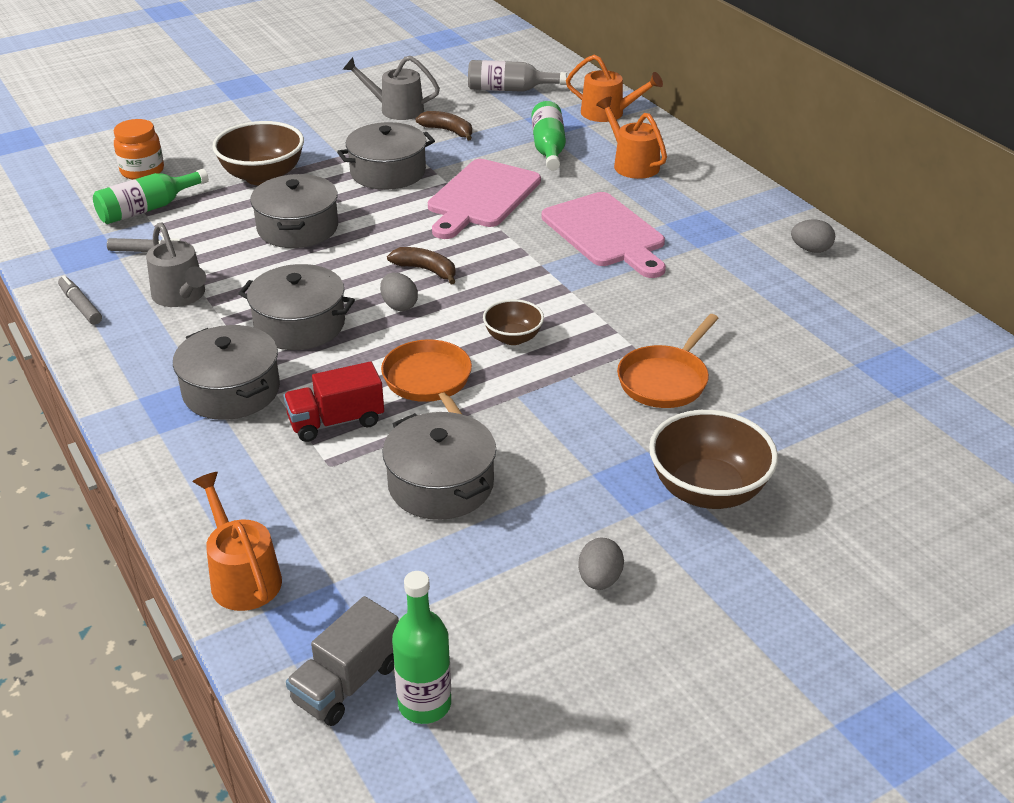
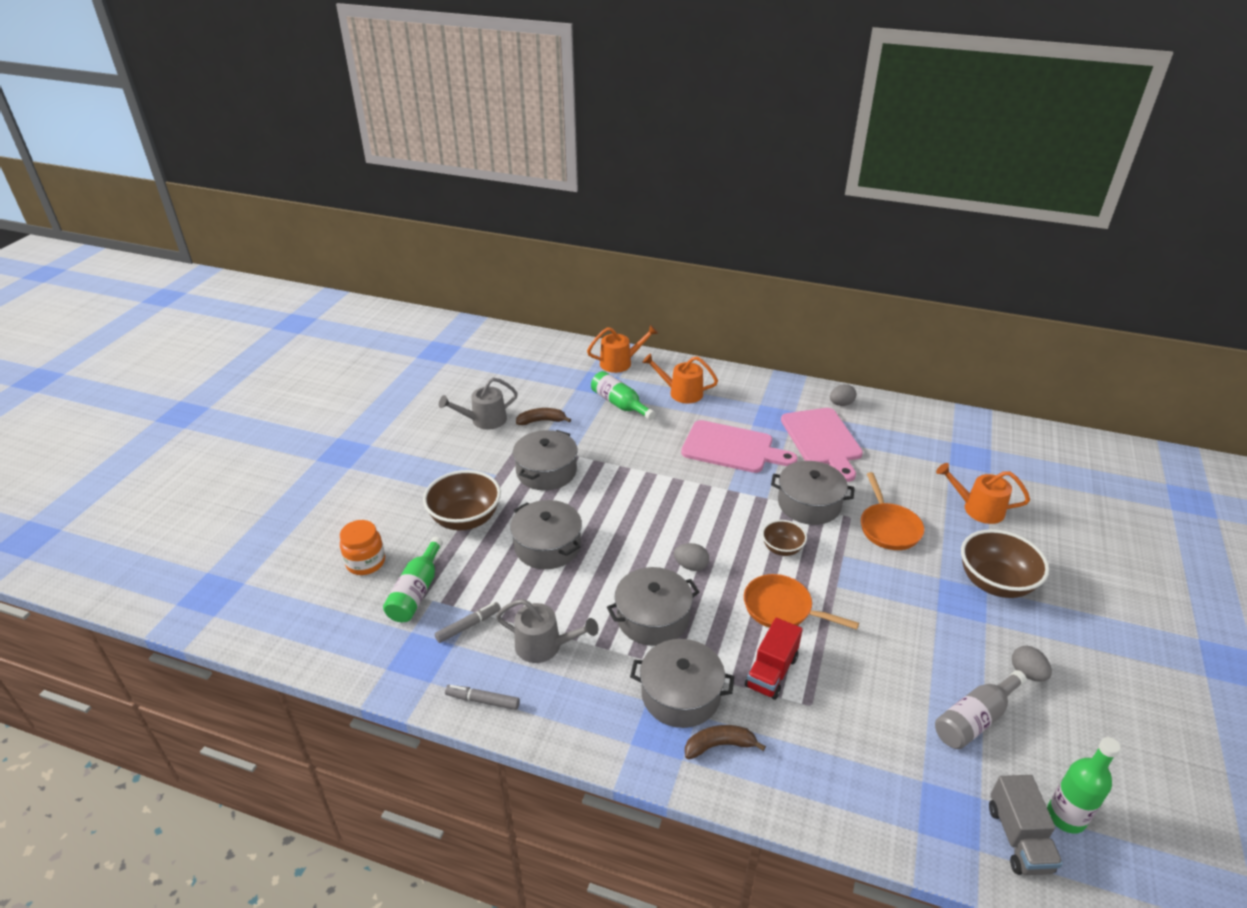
camera: 40 degrees left, 0 degrees up
(242, 577) = (875, 819): orange watering can -> orange watering can (978, 509)
(426, 270) = (671, 531): brown banana -> brown banana (719, 745)
(441, 484) = (881, 672): grey pot -> grey pot (809, 504)
(481, 197) = (630, 460): pink cutting board -> pink cutting board (822, 440)
(509, 89) = (537, 372): grey bottle -> grey bottle (974, 719)

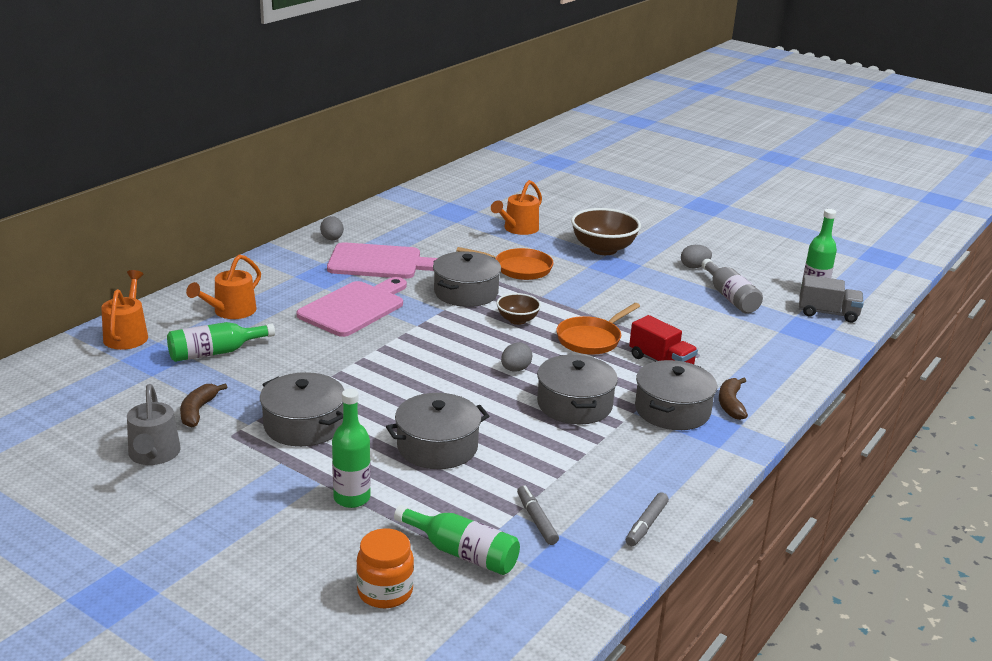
camera: 75 degrees left, 10 degrees down
(465, 519) = (352, 498): brown bowl -> green bottle
(544, 646) = (586, 474): grey watering can -> none

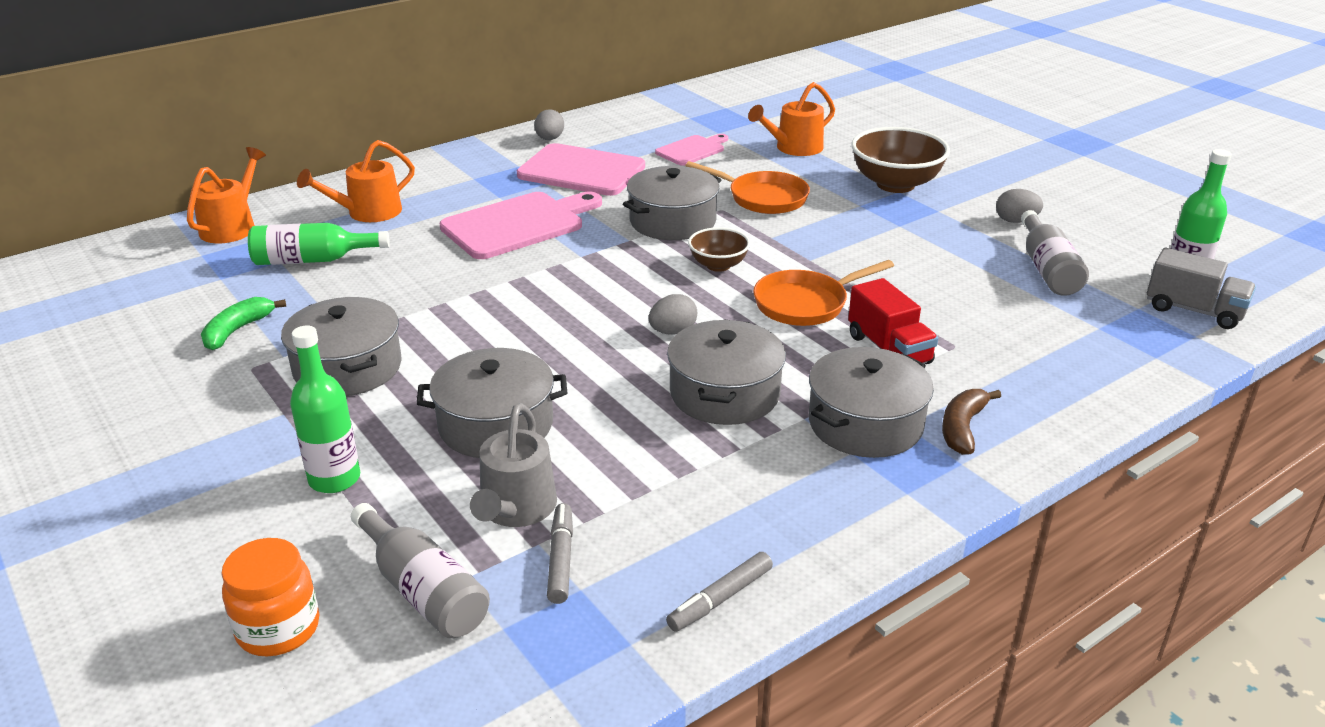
camera: 20 degrees right, 5 degrees up
(154, 454) = (144, 378): grey watering can -> grey watering can (516, 509)
(198, 411) = (237, 330): brown banana -> green banana
(446, 237) = (692, 150): none -> pink cutting board
(462, 553) = (423, 590): green bottle -> grey bottle

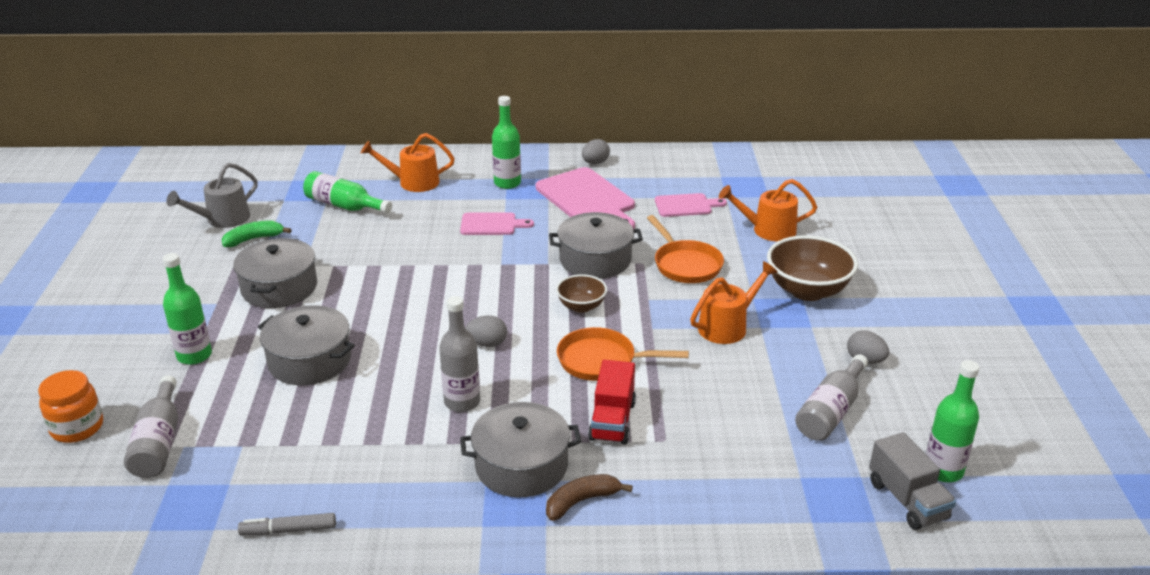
camera: 35 degrees right, 0 degrees up
(232, 227) = (328, 165): orange watering can -> orange watering can (727, 326)
(480, 182) = (507, 183): none -> green bottle
(516, 509) = (256, 419): grey watering can -> grey watering can (223, 219)
(518, 224) = (491, 224): pink cutting board -> pink cutting board, size x0.56
(561, 559) = (241, 461): grey marker -> none
(724, 393) = (462, 402): grey pot -> grey bottle

